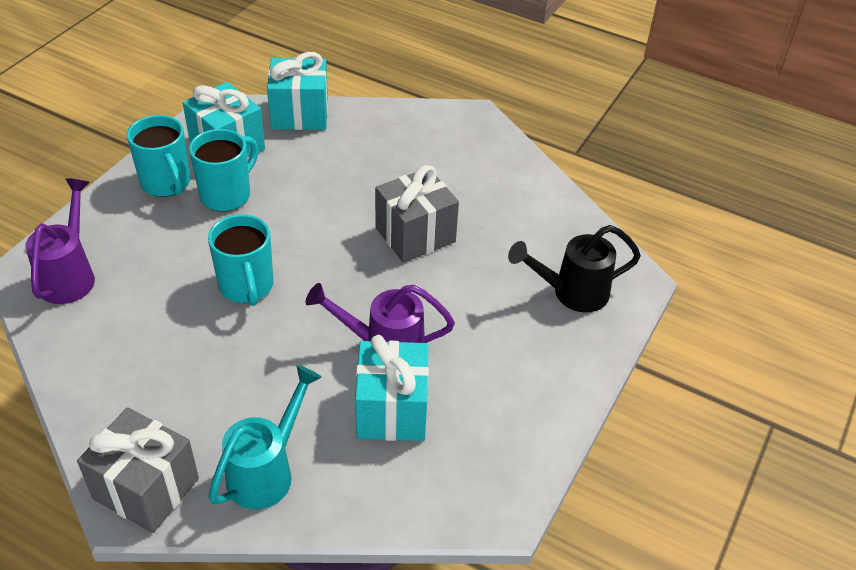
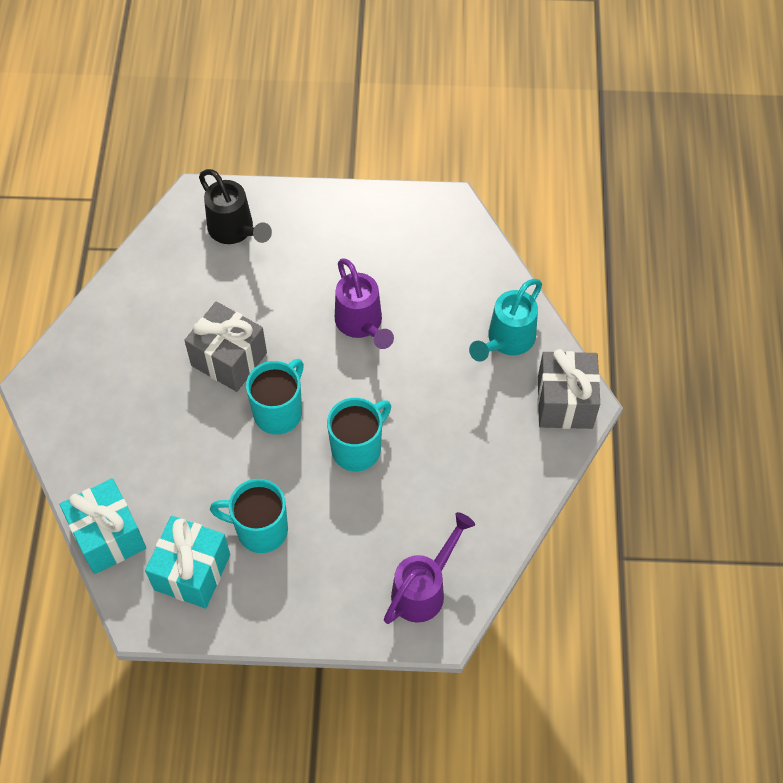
camera: 115 degrees left, 15 degrees up
(70, 275) = (424, 589): purple watering can -> purple watering can turned 150 degrees clockwise
(166, 183) = (273, 590): turquoise mug -> turquoise mug (279, 412)
(267, 471) = (506, 341): turquoise watering can -> turquoise watering can turned 60 degrees counterclockwise
(391, 410) = (413, 295): turquoise gift -> none

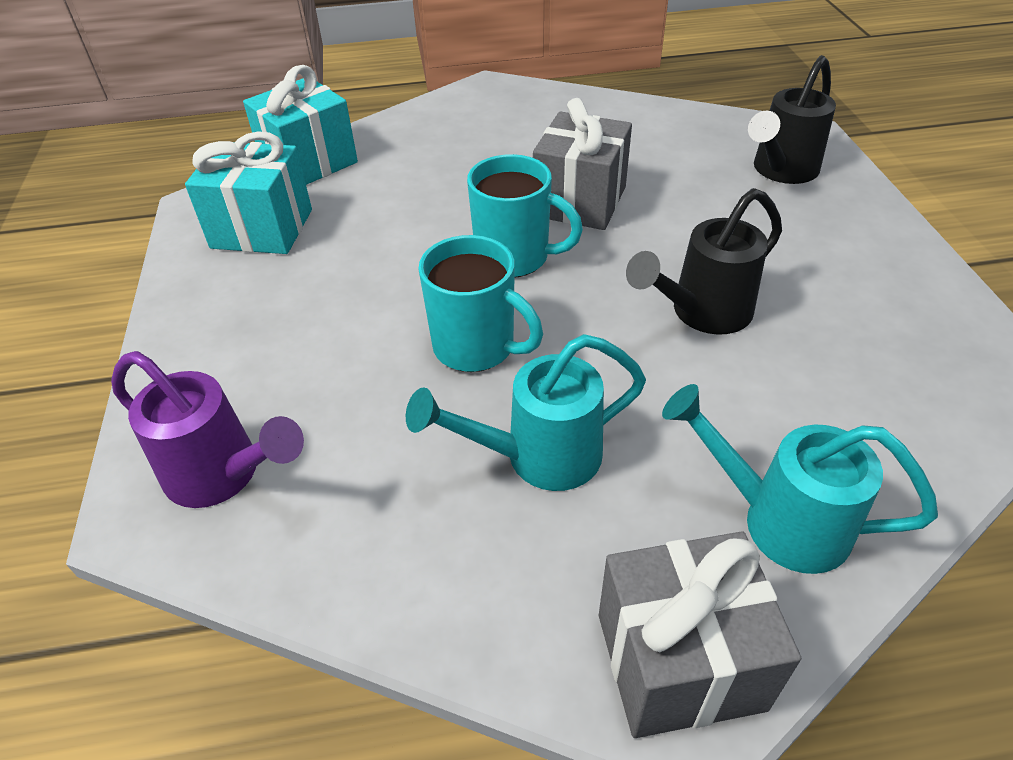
camera: 80 degrees right, 15 degrees down
(260, 530) = (326, 273): turquoise mug -> none
(361, 325) = (701, 313): purple watering can -> black watering can
(447, 433) = (537, 457): none -> turquoise watering can

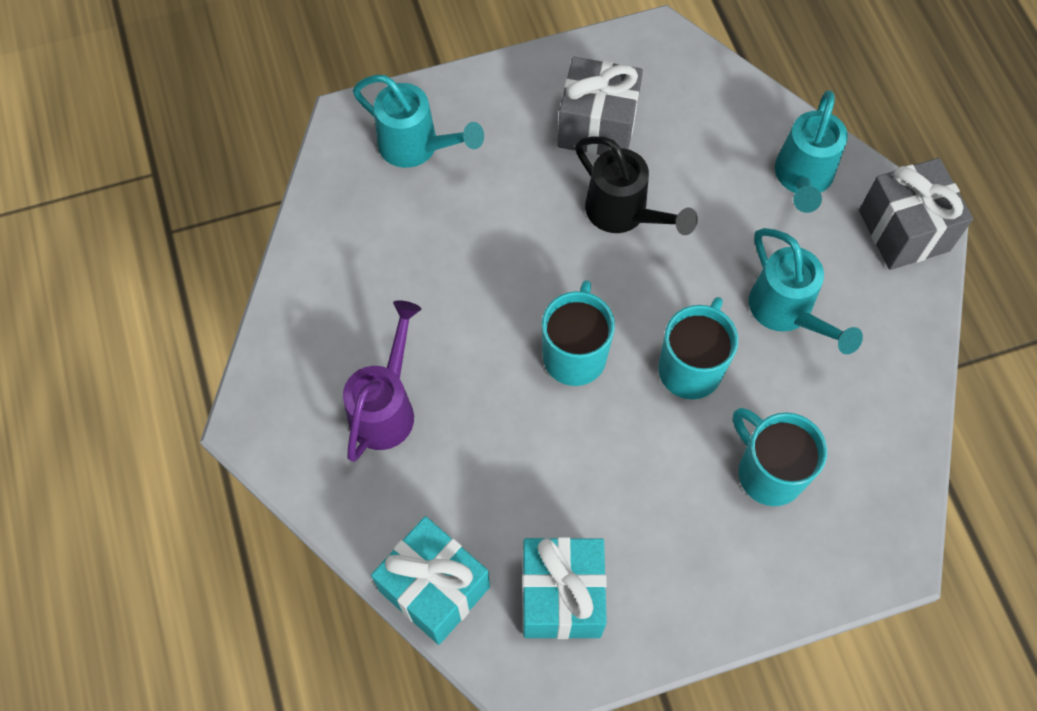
camera: 100 degrees left, 20 degrees up
(224, 476) = (852, 515): purple watering can -> purple watering can (386, 406)
(317, 399) = (768, 472): none -> turquoise mug
(580, 201) = (483, 309): grey gift -> grey gift (597, 127)
(780, 171) = (417, 147): black watering can -> turquoise watering can

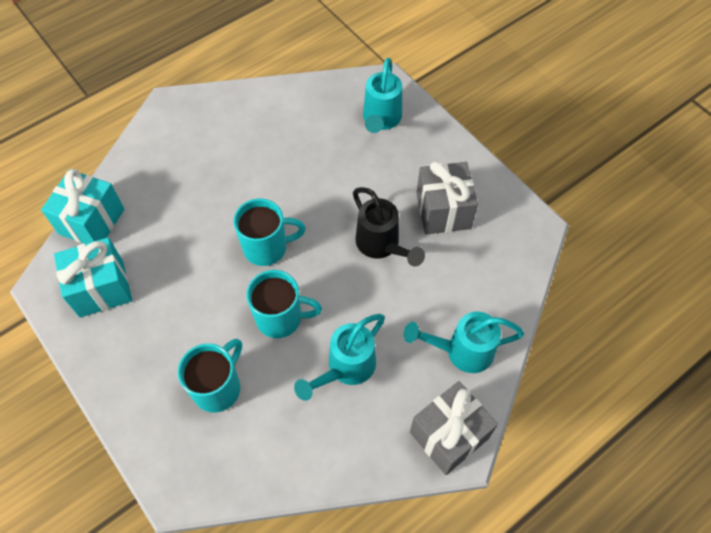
camera: 70 degrees right, 5 degrees down
(386, 406) = (199, 162): purple watering can -> none
(624, 214) = (382, 246): black watering can -> black watering can turned 60 degrees counterclockwise

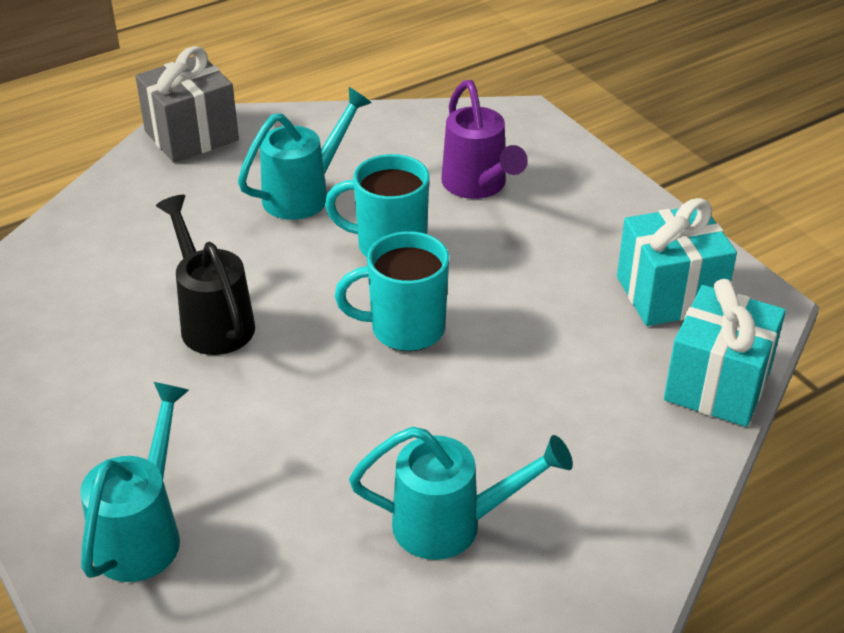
camera: 175 degrees left, 20 degrees down
(218, 388) = (478, 187): turquoise mug -> purple watering can
(443, 211) = (88, 362): grey gift -> none
(461, 351) = (141, 201): turquoise watering can -> turquoise watering can (453, 525)

